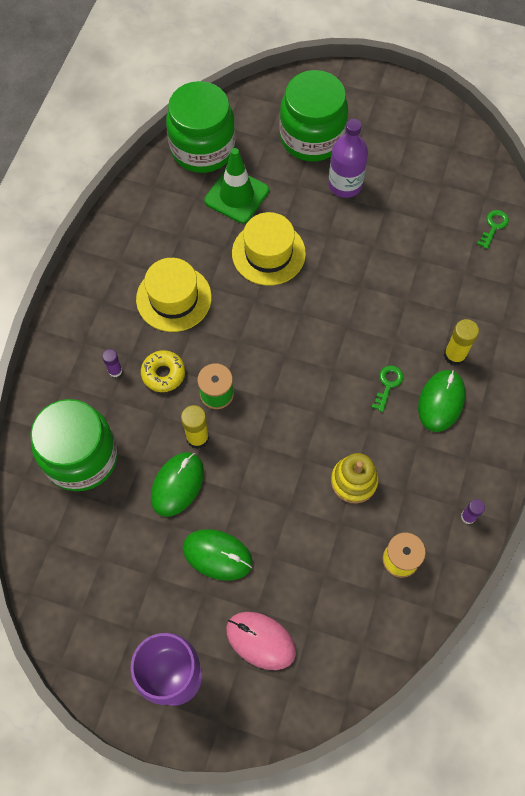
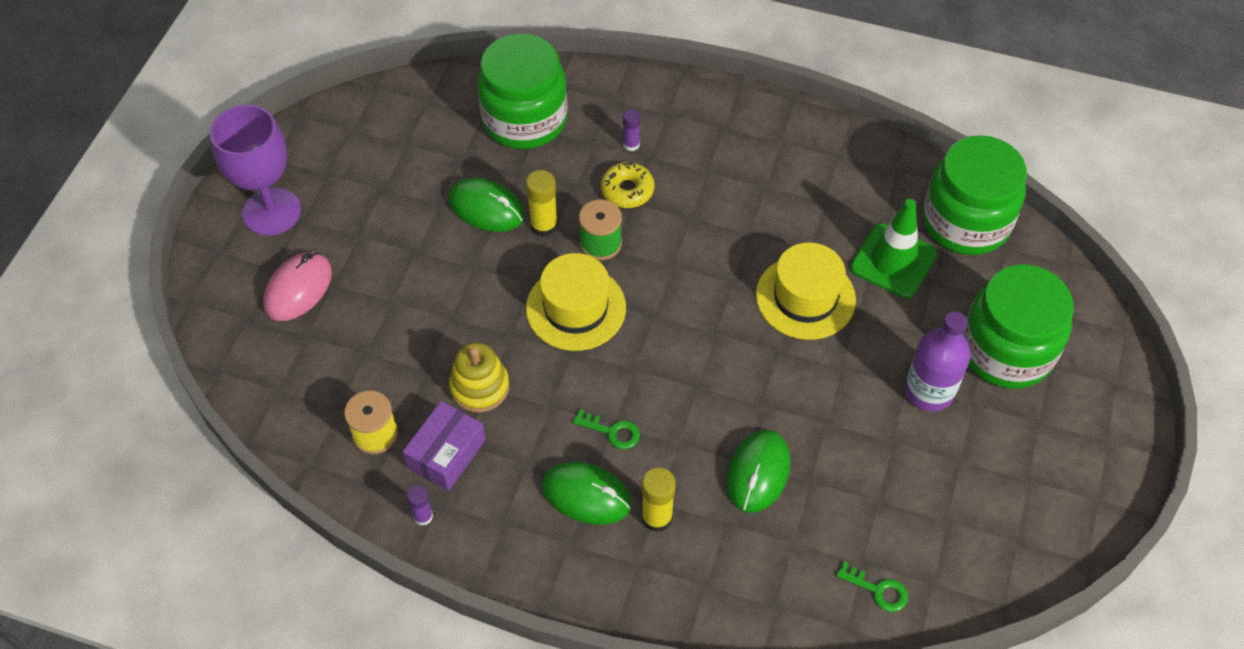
camera: 90 degrees right, 10 degrees down
(174, 298) = (731, 197): yellow hat -> yellow hat (576, 308)
(217, 555) = (400, 247): green mouse -> green mouse (758, 473)
(414, 503) = (446, 454): none -> purple box

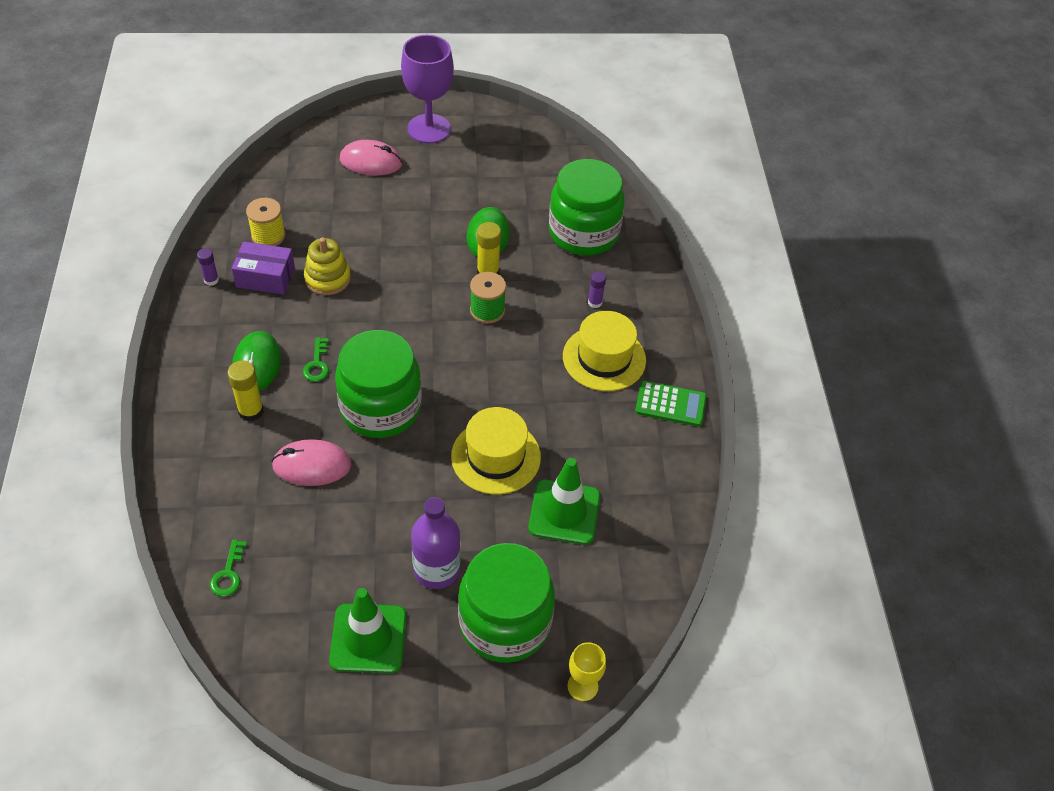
camera: 65 degrees right, 5 degrees down
(576, 308) = (419, 312): yellow hat -> yellow hat (604, 358)
(627, 190) = (547, 312): yellow donut -> none
(758, 473) = (312, 465): green mouse -> pink mouse
(791, 130) = (670, 404): none -> green calculator
(965, 222) = (636, 560): green jar -> green jar (380, 408)
(993, 474) = (368, 638): none -> green traffic cone
(1089, 310) = (582, 686): none -> yellow goblet

